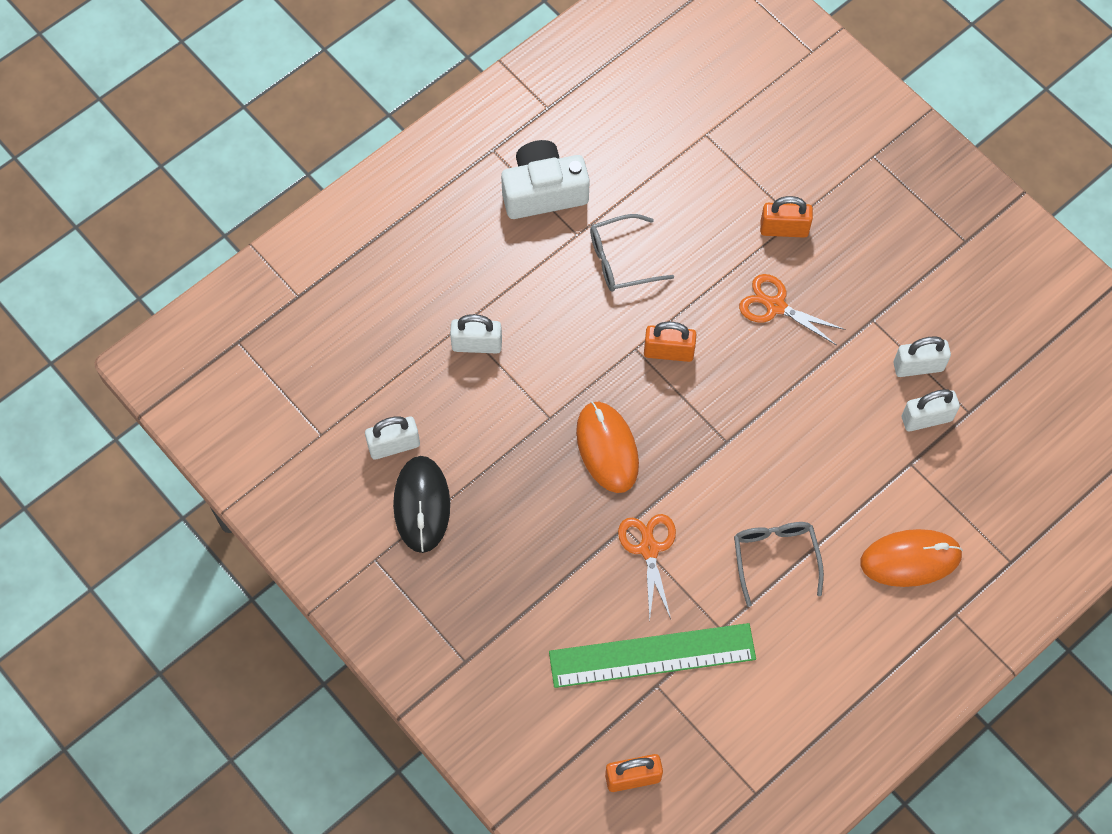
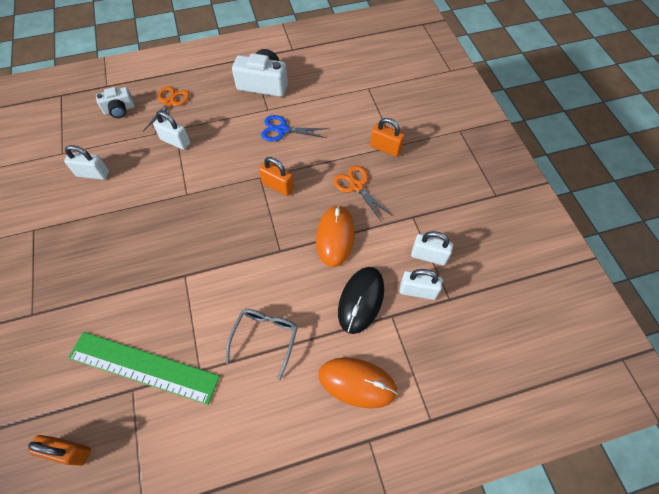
camera: 25 degrees right, 5 degrees down
(352, 328) = (119, 109): none -> white camera
(422, 505) = (82, 211): black mouse -> black mouse (361, 300)
(607, 448) = (206, 224): orange mouse -> orange mouse (335, 236)
(621, 260) = (282, 130): grey glasses -> blue scissors
(649, 548) = (190, 295): orange scissors -> orange scissors (169, 103)

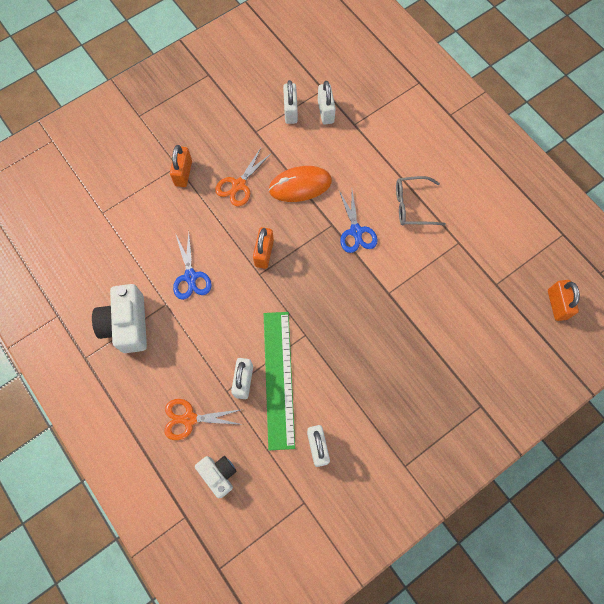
camera: 110 degrees left, 10 degrees up
(143, 367) = (476, 285): green ruler -> green ruler (279, 378)
(262, 270) = (356, 231): none -> blue scissors
(357, 383) = (416, 132): orange mouse -> none
(361, 300) = (351, 148): black mouse -> none

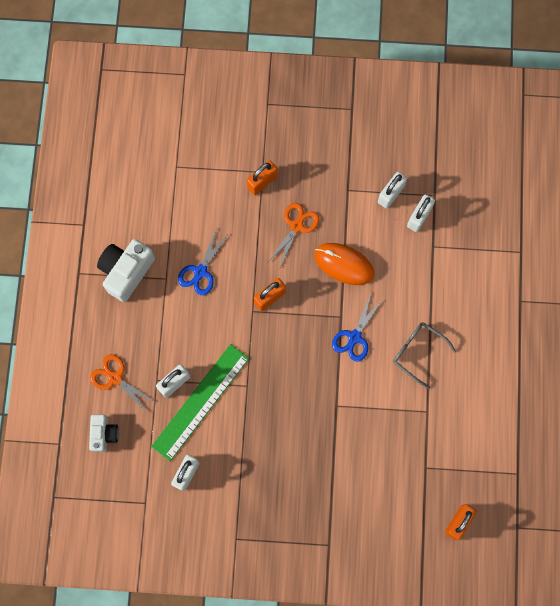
camera: 40 degrees right, 5 degrees up
(239, 185) = (296, 226): orange scissors -> orange scissors turned 135 degrees clockwise

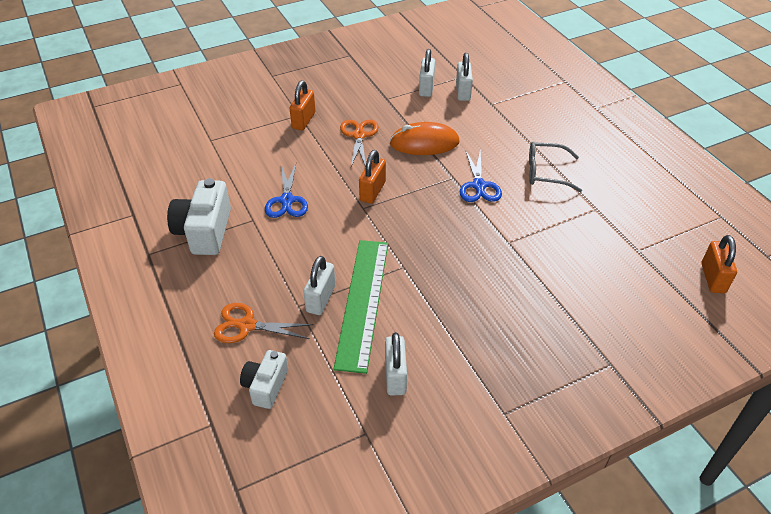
camera: 30 degrees left, 30 degrees down
(104, 434) = (266, 386): white camera -> white camera turned 135 degrees counterclockwise

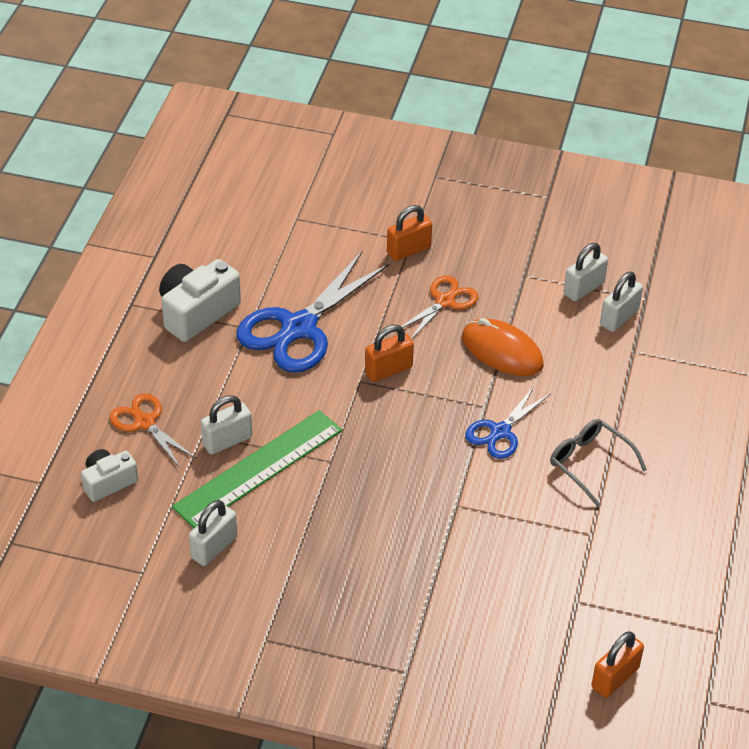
camera: 40 degrees right, 0 degrees up
(287, 200) = (299, 328): blue scissors -> blue scissors, size x1.83

